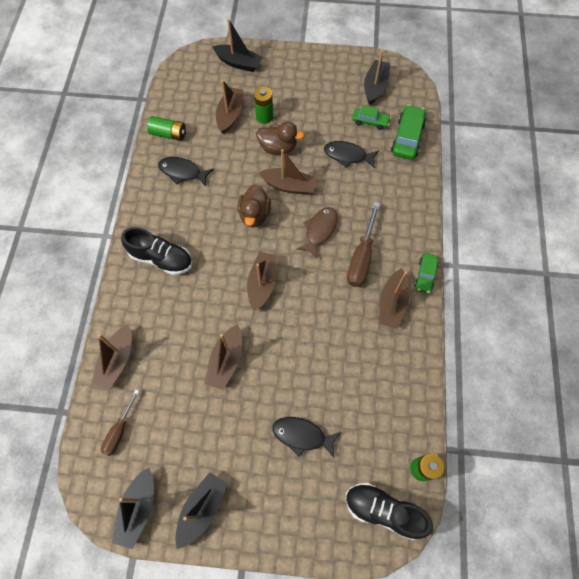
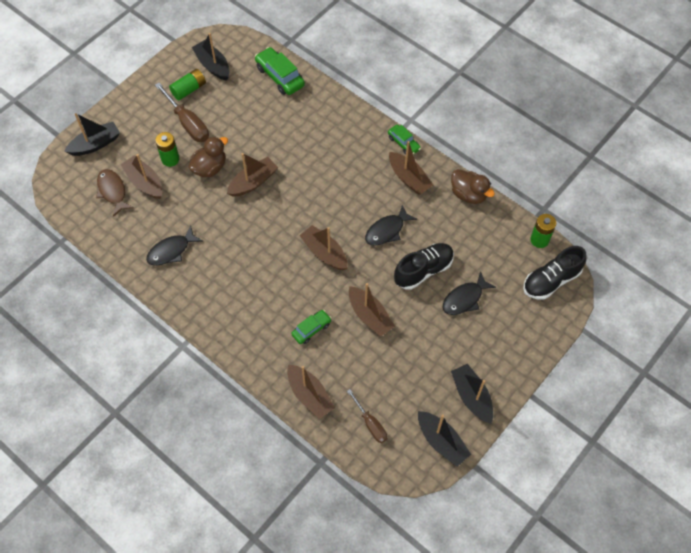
camera: 55 degrees left, 5 degrees down
(161, 258) = (242, 313): black shoe -> black shoe (423, 270)
(168, 134) = (122, 240): green battery -> green battery (189, 89)
(254, 215) = (259, 222): brown duck -> brown duck (468, 194)
(319, 230) = (311, 186): brown fish -> brown fish (112, 191)
(347, 155) = (260, 125): black fish -> black fish (387, 230)
(361, 257) = (357, 173): brown screwdriver -> brown screwdriver (188, 123)
(370, 122) = (243, 90): green car -> green car (311, 329)

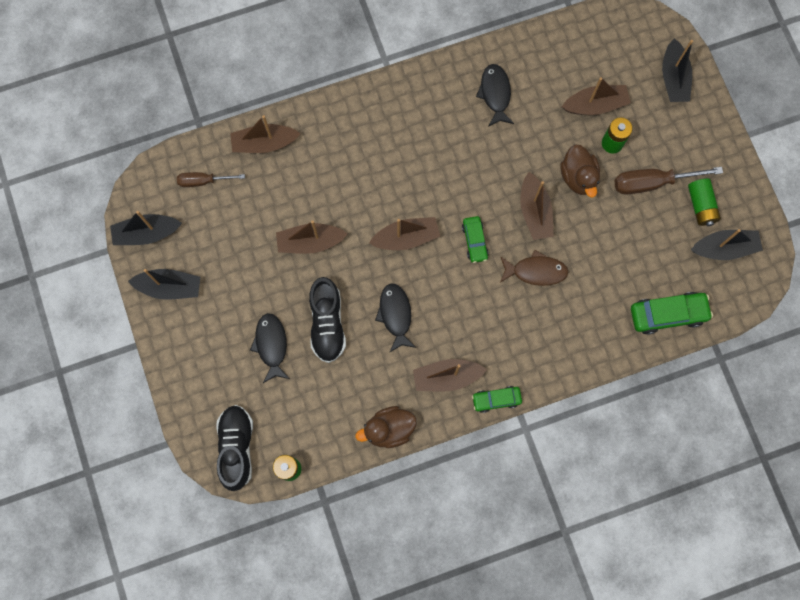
camera: 120 degrees right, 15 degrees up
(112, 191) = (601, 70): brown fish -> brown fish (536, 271)
(311, 329) = (329, 180): green car -> green car (474, 241)

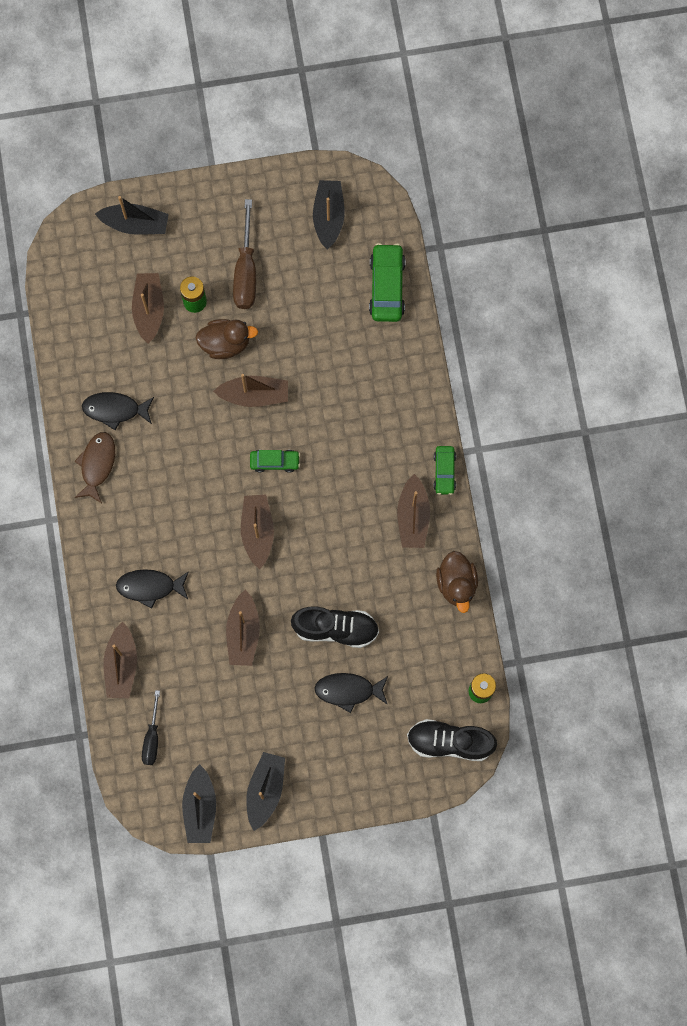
camera: 80 degrees left, 0 degrees up
(203, 181) = (152, 738): brown screwdriver -> black screwdriver
(395, 315) = (339, 557): black fish -> black fish (150, 587)
(536, 271) = (318, 406): brown fish -> brown fish (97, 465)
(701, 206) = (280, 229): green battery -> none

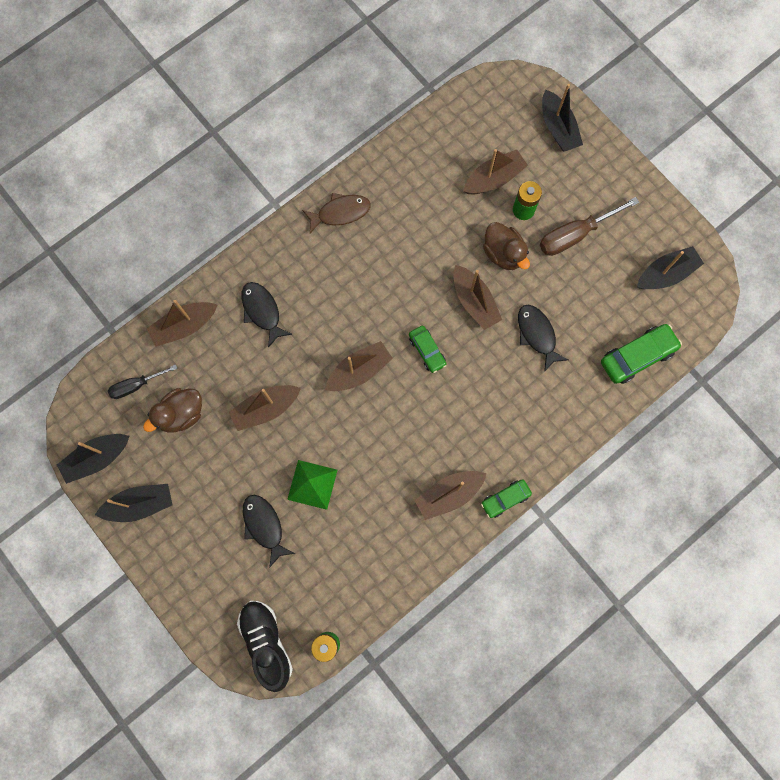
camera: 60 degrees right, 0 degrees up
(115, 410) = (394, 200): black fish -> black fish (537, 335)
(335, 629) = (312, 484): black shoe -> green pyramid
(456, 584) = (411, 567): brown duck -> brown duck (181, 414)

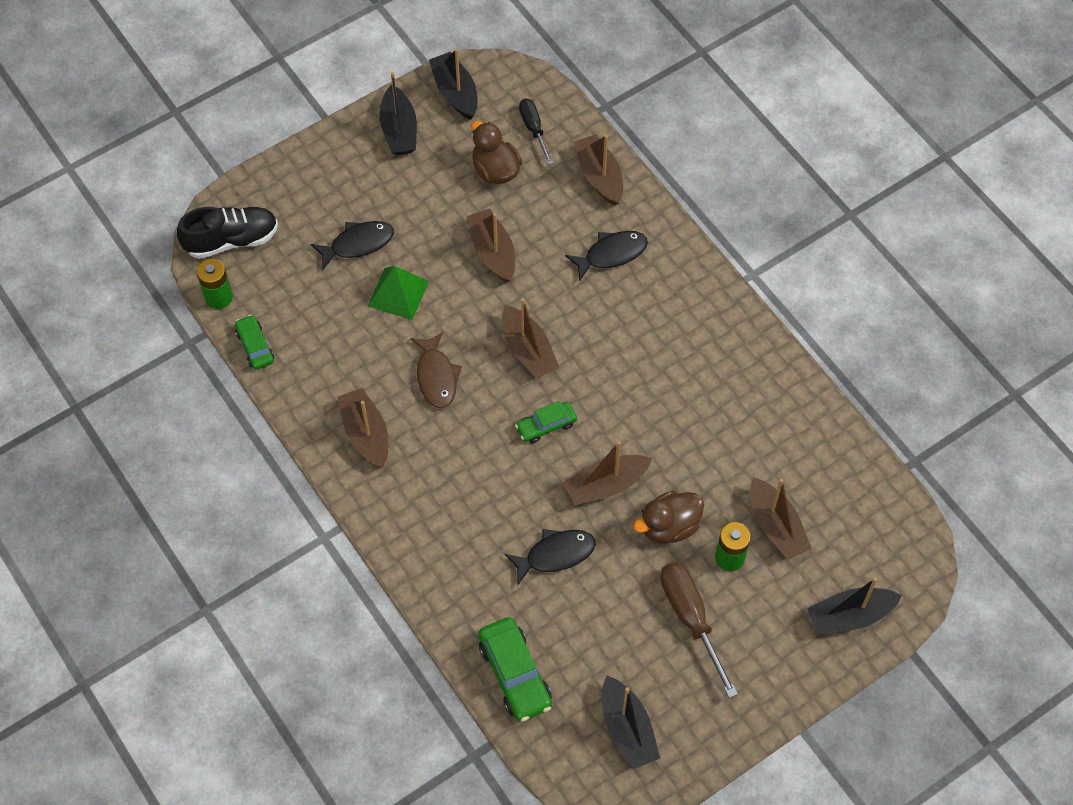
camera: 95 degrees right, 15 degrees down
(340, 213) = (734, 344): brown fish -> brown fish (436, 376)
(505, 499) = (351, 494): green car -> green car (255, 346)

